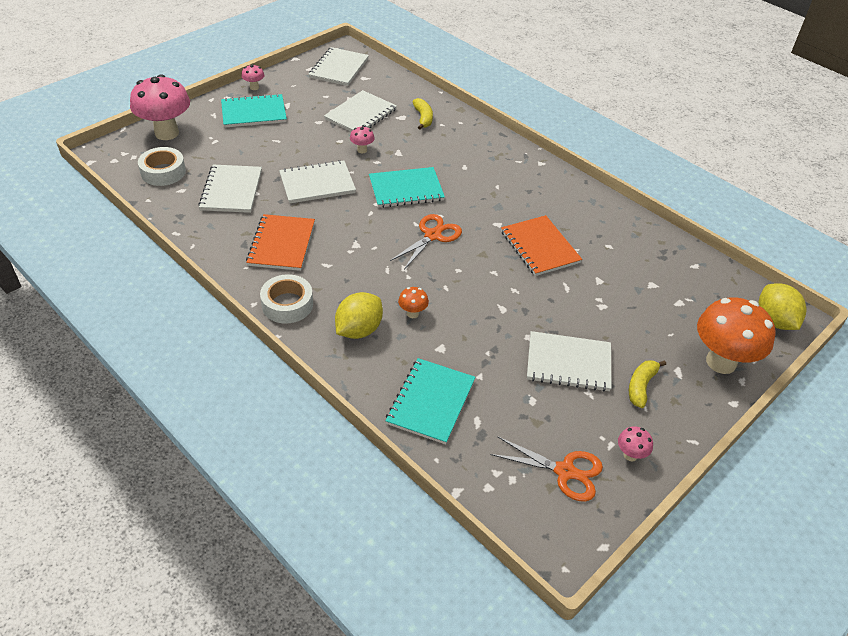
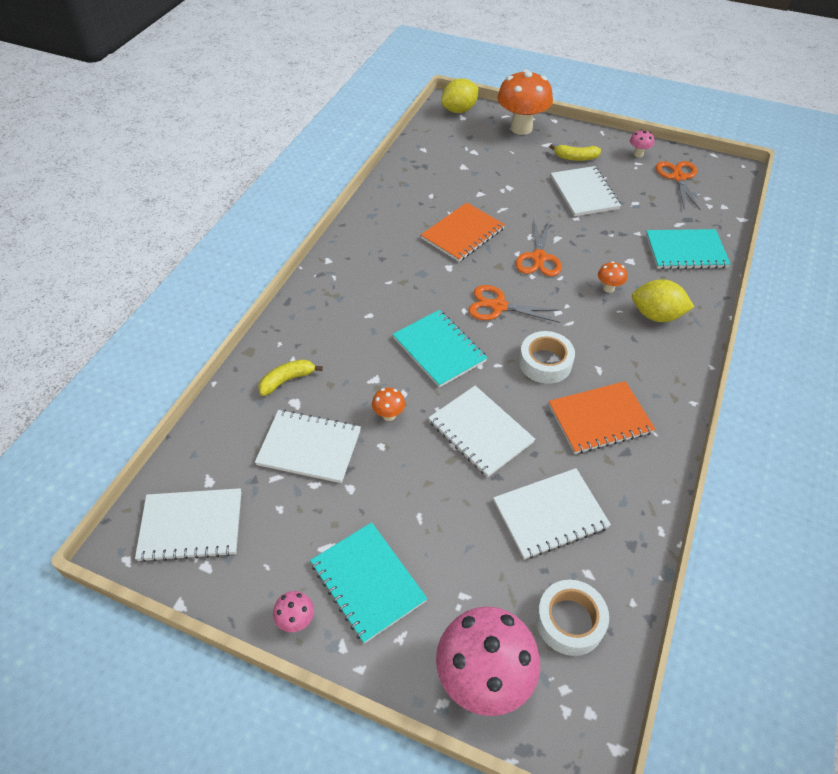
camera: 110 degrees left, 5 degrees up
(287, 304) = (672, 376): white tape -> white tape (545, 362)
(362, 150) = (389, 415): pink mushroom -> orange mushroom
(480, 284) = (539, 257): none -> orange scissors

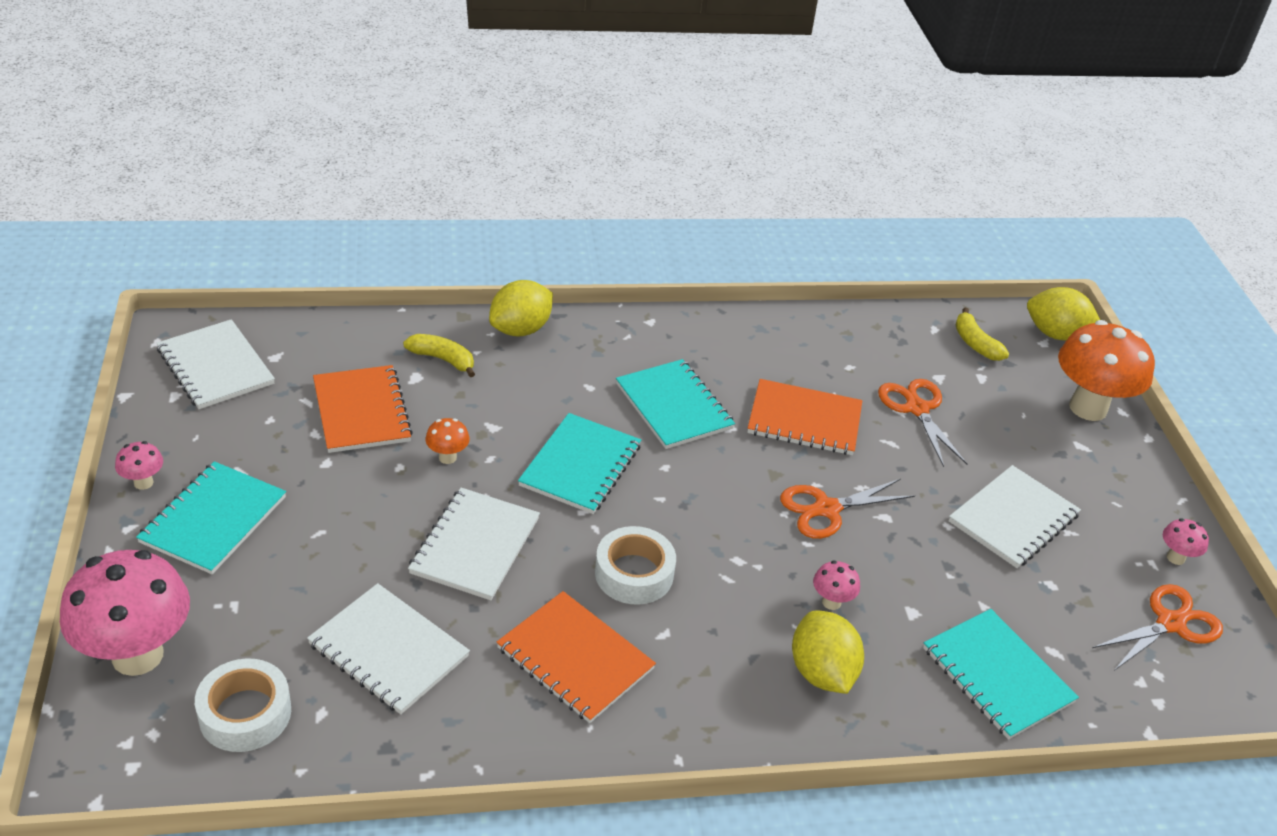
camera: 55 degrees right, 10 degrees down
(287, 326) = (520, 329): none -> yellow lemon
(309, 447) = (361, 411): white notebook -> orange notebook
(414, 283) = (674, 406): none -> turquoise notebook
(498, 306) = (699, 497): orange scissors -> orange scissors (917, 409)
(575, 158) = (1084, 486): yellow banana -> yellow banana (975, 343)
(608, 288) = (831, 602): orange mushroom -> pink mushroom

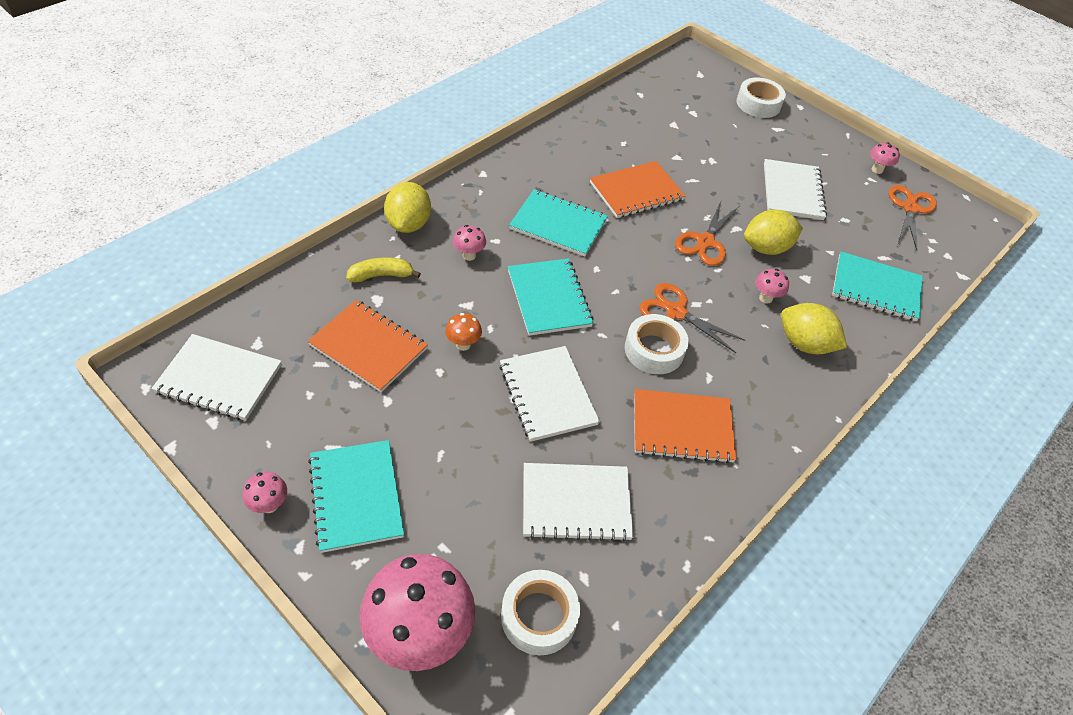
camera: 40 degrees left, 10 degrees up
(546, 386) = (469, 255): none -> pink mushroom
(917, 409) = (683, 151): orange scissors -> orange scissors (675, 312)
(975, 343) = (669, 93): yellow banana -> none
(1055, 334) = (700, 66): yellow lemon -> yellow lemon (766, 248)
(1088, 408) = (758, 104): orange mushroom -> white tape

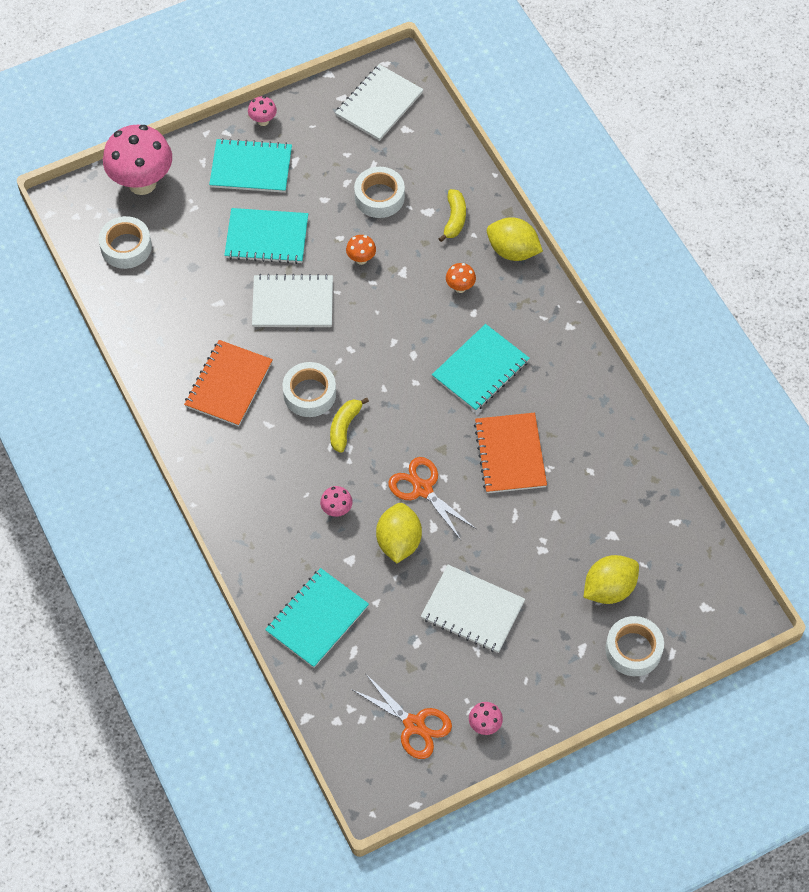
camera: 115 degrees right, 10 degrees up
(368, 347) = (379, 197): orange notebook -> white tape
(469, 255) = (460, 287): pink mushroom -> orange mushroom
(549, 298) = (391, 334): turquoise notebook -> turquoise notebook (266, 237)
(576, 503) = (194, 292): white notebook -> none
(675, 312) = (344, 427): orange scissors -> yellow banana
(804, 344) = (275, 517): yellow lemon -> yellow lemon (609, 589)

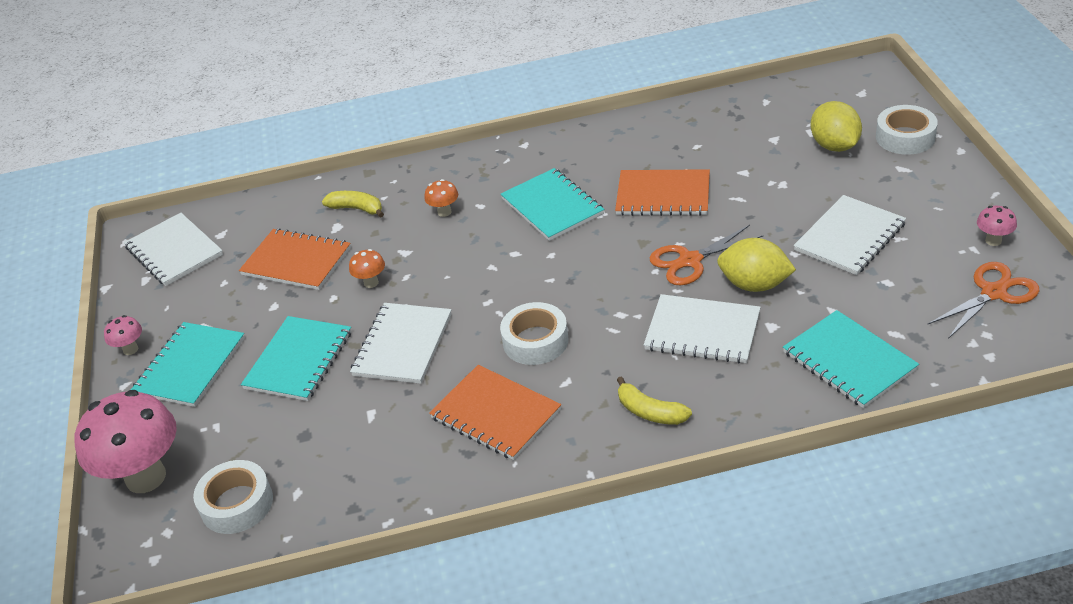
camera: 70 degrees left, 20 degrees down
(337, 510) = (702, 331): pink mushroom -> white notebook
(344, 427) = (591, 315): yellow banana -> yellow banana (650, 412)
(379, 197) = (296, 261): white tape -> orange notebook
(513, 251) = (417, 173): yellow lemon -> none

